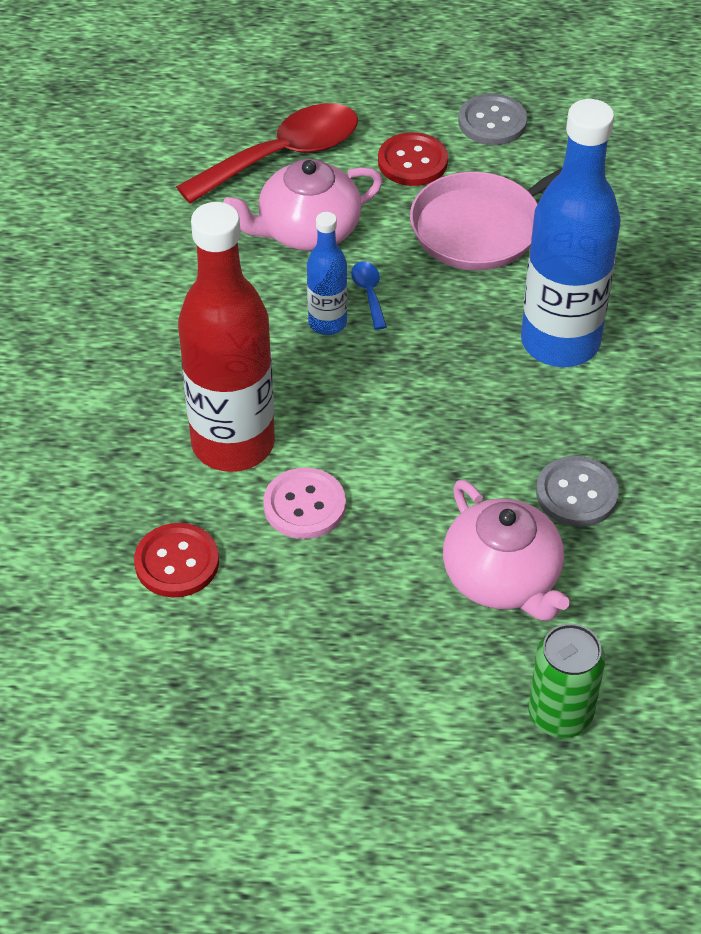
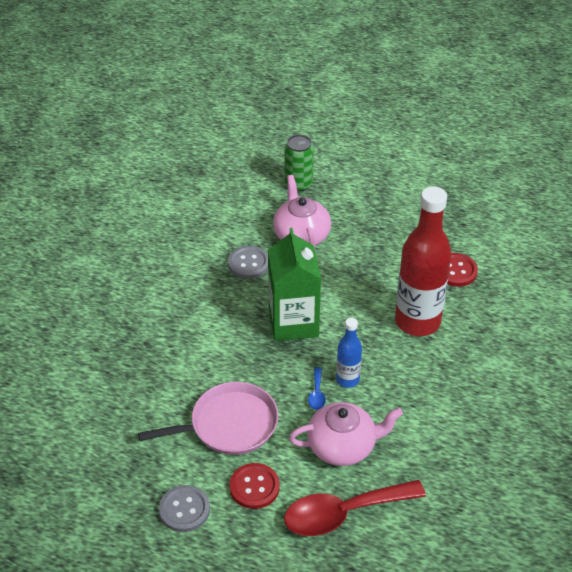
camera: 165 degrees left, 5 degrees down
(304, 505) = (386, 284): pink button -> none
(448, 397) = (293, 322): none -> green carton
(560, 342) = (218, 340): blue bottle -> none

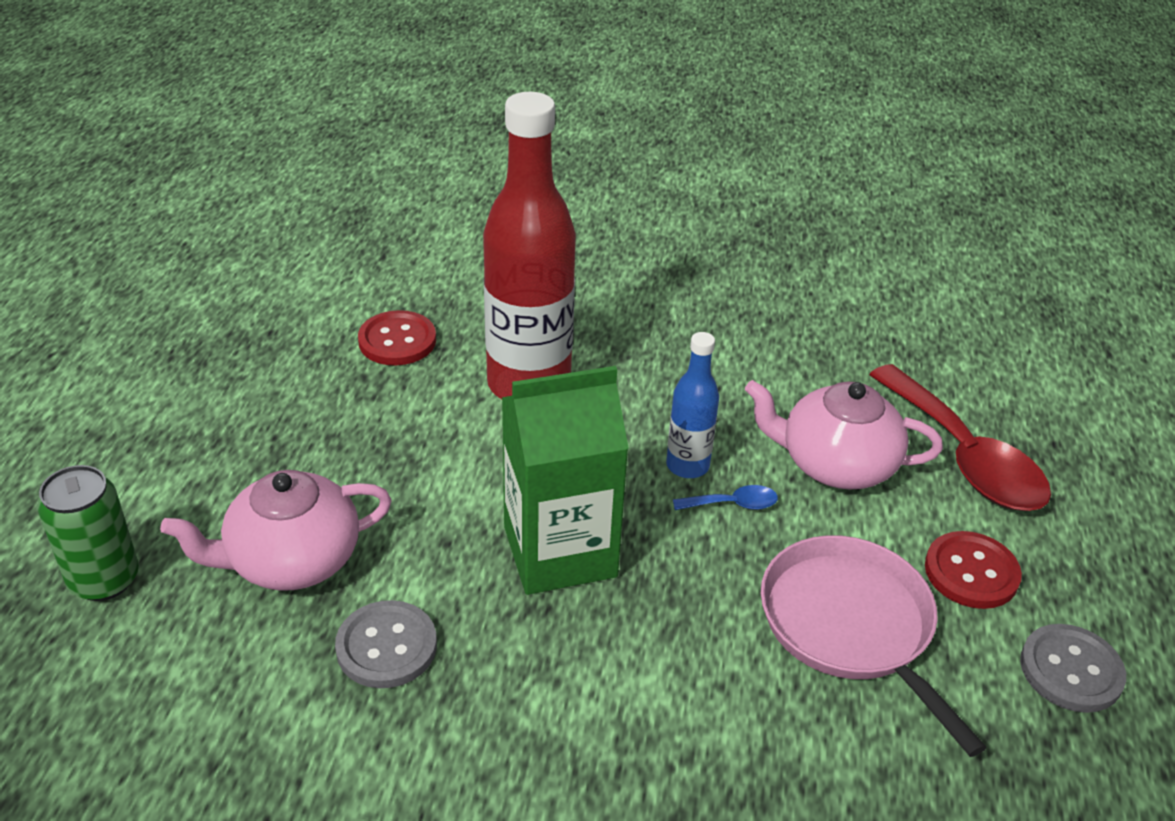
camera: 100 degrees left, 5 degrees down
(343, 446) = (835, 464): pink teapot -> pink teapot turned 60 degrees counterclockwise

